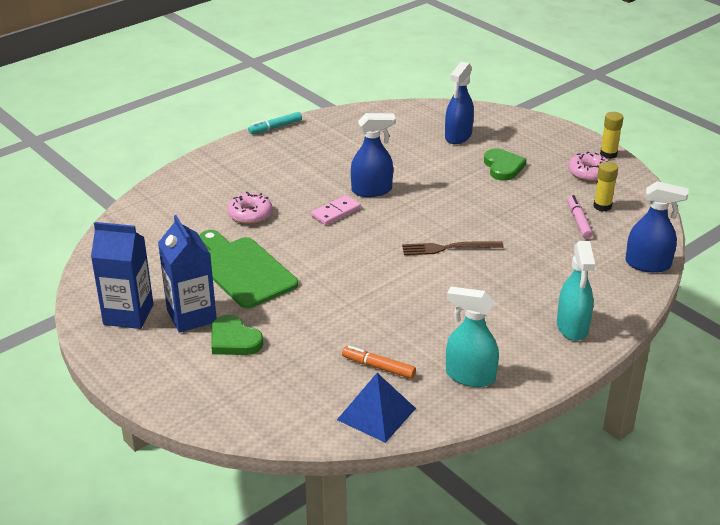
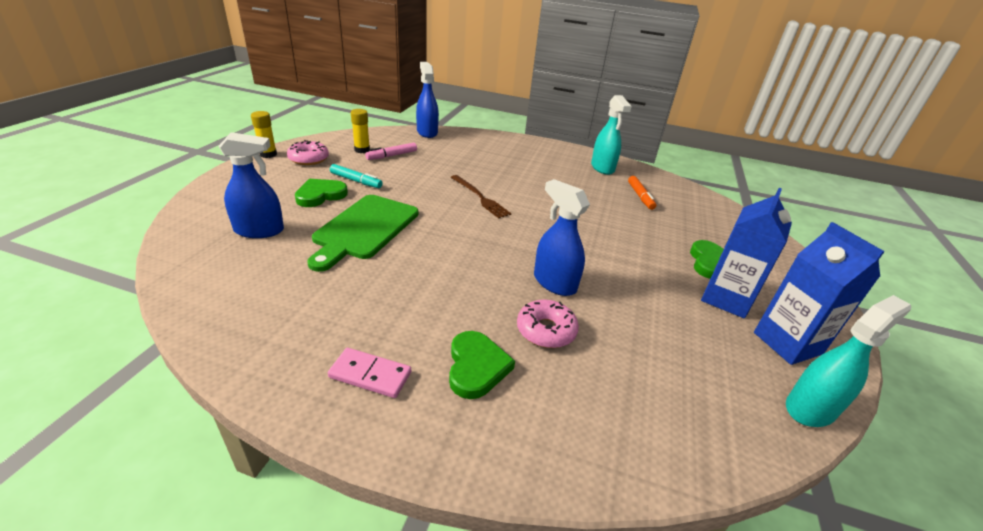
camera: 125 degrees left, 0 degrees up
(243, 270) = (635, 294): green cutting board -> green cutting board (364, 229)
(248, 181) = (476, 367): none -> green heart
(275, 127) = (292, 409): turquoise marker -> turquoise marker (356, 181)
(336, 212) = (482, 268): pink domino -> pink domino (370, 375)
(372, 190) = (420, 257): blue spray bottle -> blue spray bottle (554, 283)
(376, 414) = (674, 188): blue pyramid -> none
(572, 327) = (518, 146): turquoise spray bottle -> turquoise spray bottle (810, 408)

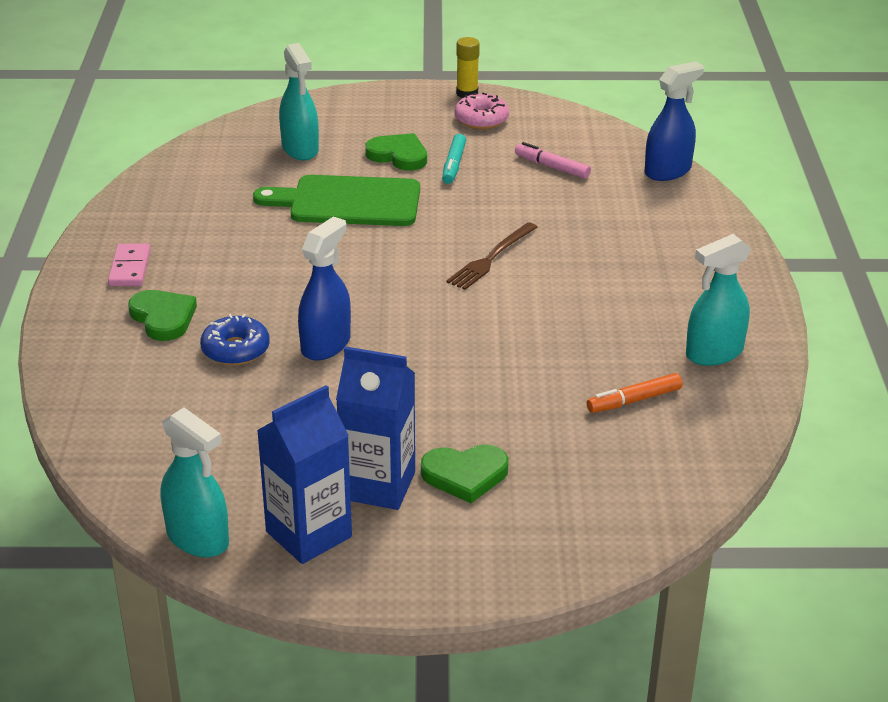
camera: 75 degrees right, 0 degrees up
(259, 230) = (300, 149): blue spray bottle -> turquoise spray bottle
(362, 150) = (546, 143): yellow glue stick -> none
(476, 367) = (163, 318): green heart -> green heart turned 105 degrees counterclockwise
(546, 330) = (235, 349): pink donut -> blue donut

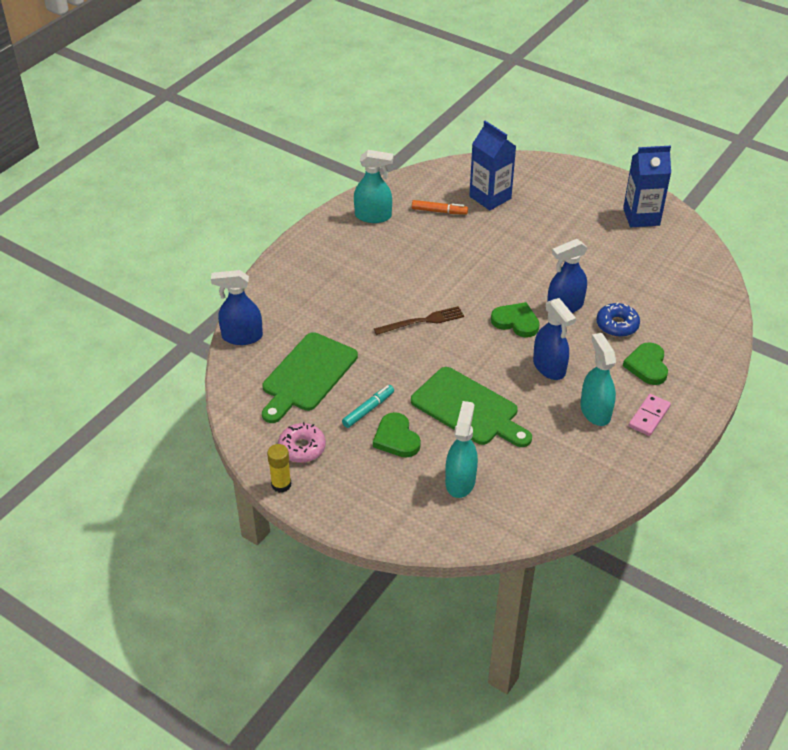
camera: 145 degrees left, 10 degrees up
(198, 538) = (692, 235): turquoise spray bottle -> turquoise spray bottle (595, 411)
(289, 270) = (549, 367): none -> blue spray bottle
(378, 486) = (594, 224): blue carton -> blue carton (490, 197)
(465, 475) = (551, 212): green heart -> green heart (516, 322)
(552, 167) = (307, 375): pink marker -> green cutting board

